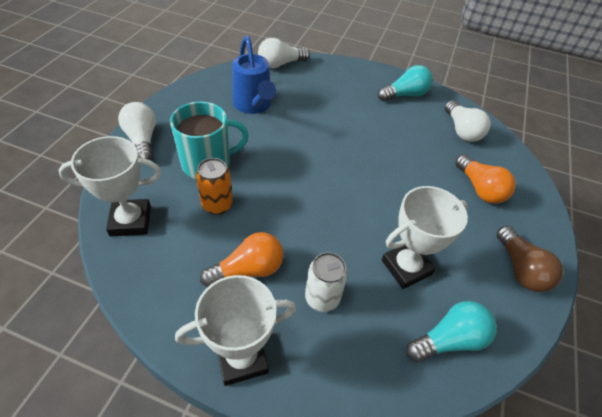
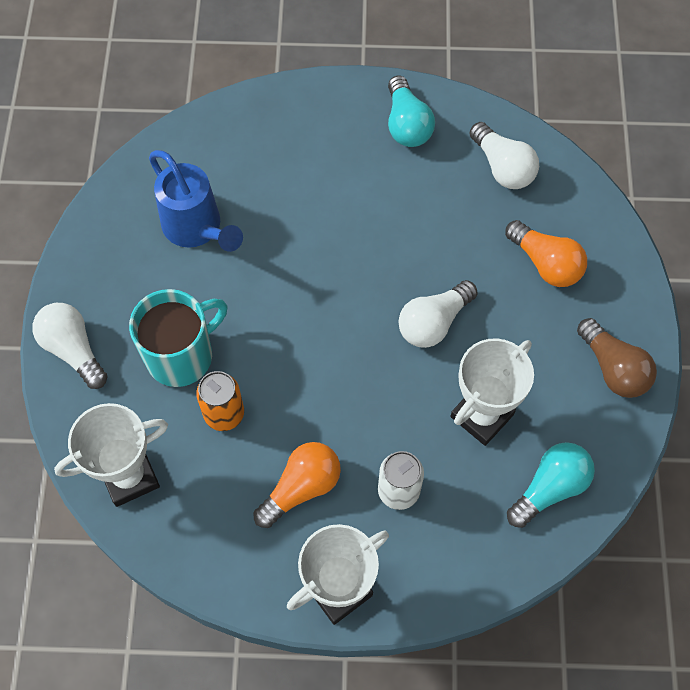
camera: 15 degrees left, 15 degrees up
(280, 64) = (200, 128): white light bulb -> white light bulb (433, 323)
(405, 95) = (407, 124): turquoise light bulb -> turquoise light bulb turned 120 degrees clockwise

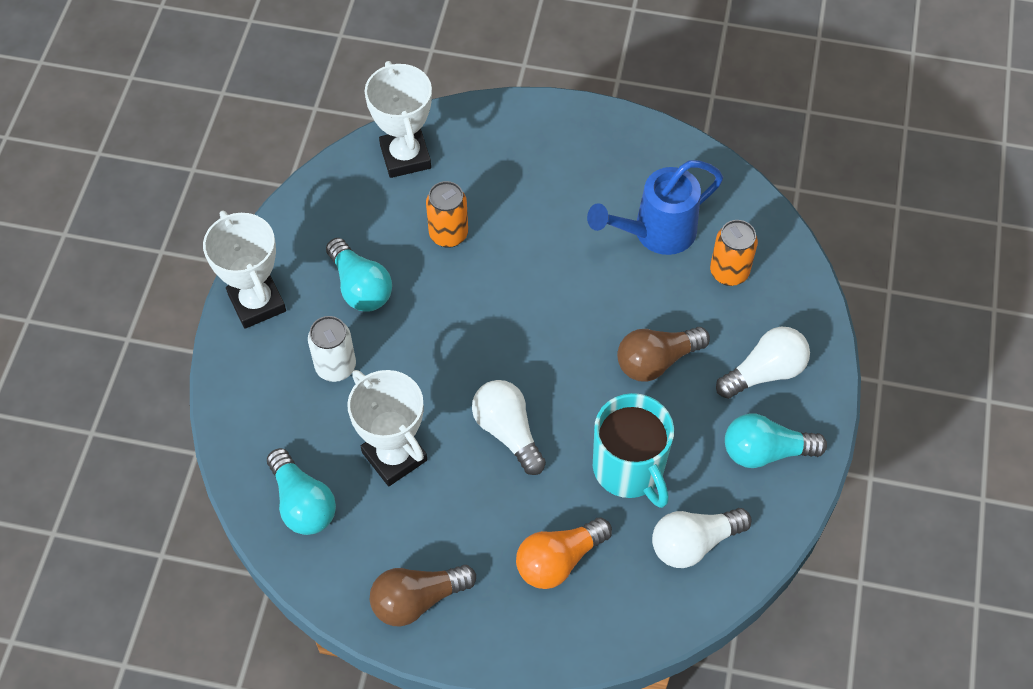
camera: 100 degrees right, 5 degrees down
(73, 350) = (540, 124): white light bulb -> white light bulb (765, 372)
(181, 355) = (517, 206): turquoise mug -> turquoise mug (629, 469)
(232, 166) = (729, 272): none -> orange can
(301, 488) = (360, 287): orange light bulb -> turquoise light bulb
(336, 213) = (656, 361): none -> brown light bulb

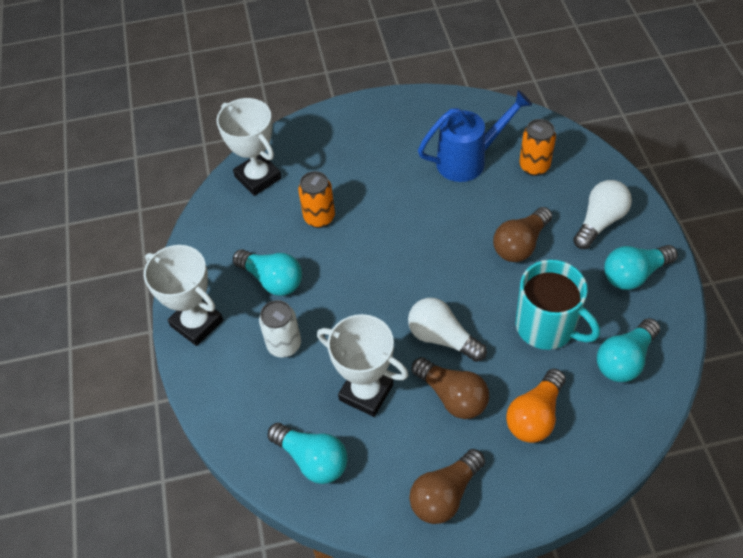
camera: 20 degrees left, 5 degrees down
(483, 500) = (452, 396): none -> brown light bulb
(656, 233) = (468, 160): blue watering can -> blue watering can turned 150 degrees counterclockwise
(693, 543) = (624, 360): white light bulb -> turquoise light bulb

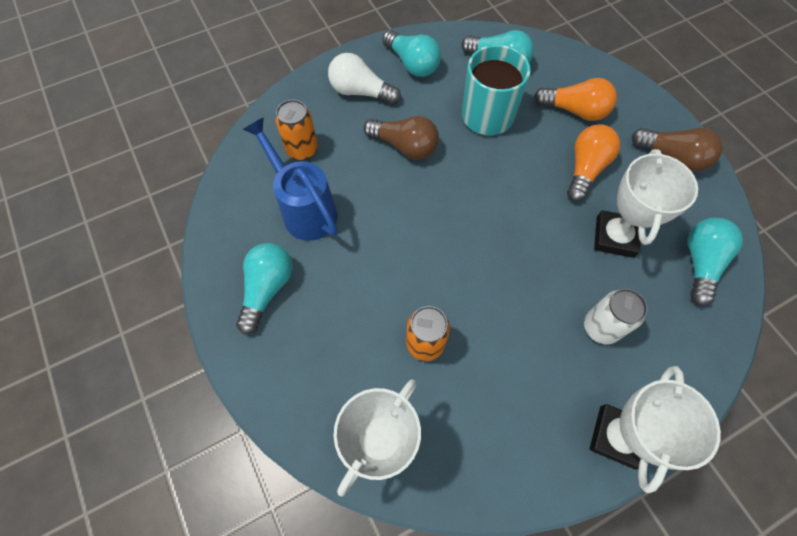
camera: 110 degrees left, 10 degrees up
(272, 280) = (527, 368): turquoise light bulb -> turquoise light bulb (267, 289)
(442, 338) = (531, 188): white light bulb -> none
(452, 396) = (585, 169): brown light bulb -> orange light bulb

